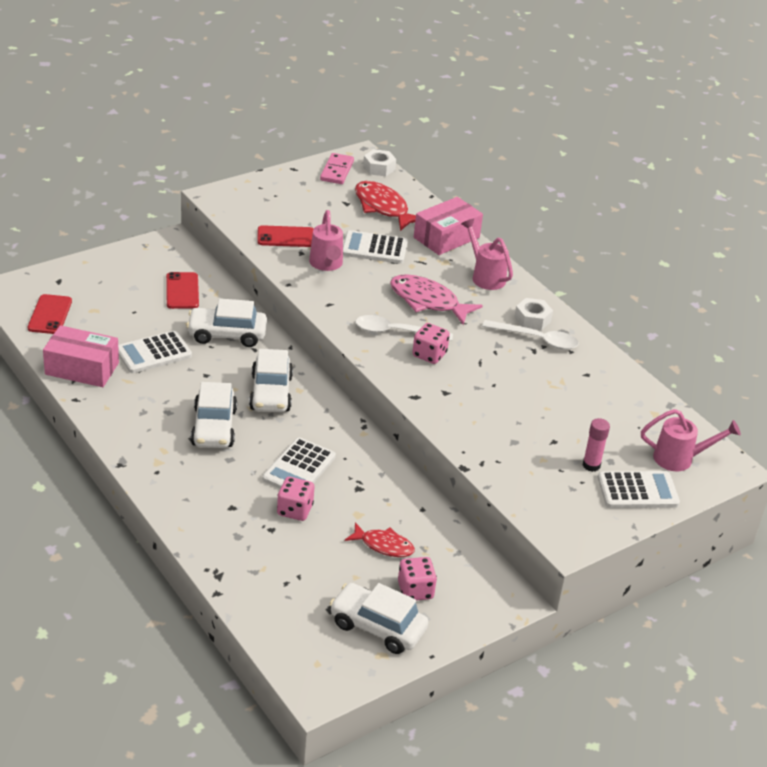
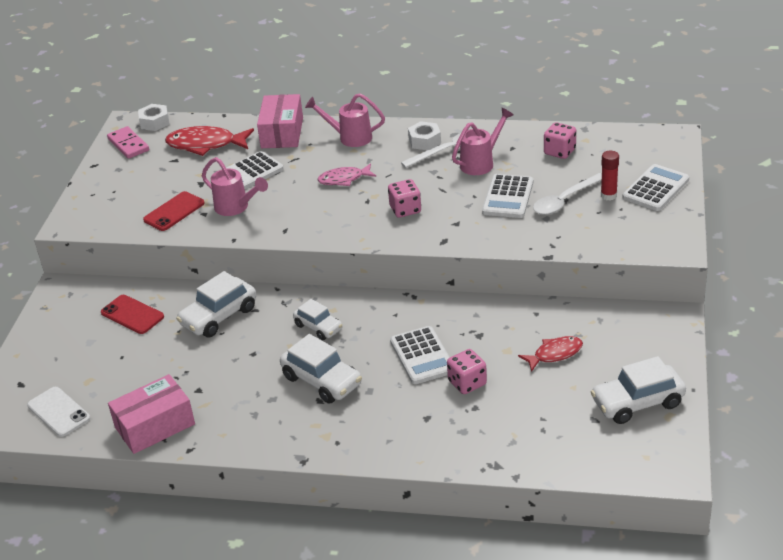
camera: 40 degrees left, 0 degrees up
(50, 315) = (58, 412): red phone -> white phone
(153, 353) = (189, 371): white calculator -> white calculator (508, 197)
(271, 393) = (318, 327): white car -> white car, size x0.64
(396, 332) = (359, 213): white spoon -> white spoon (564, 200)
(415, 590) = (618, 362): pink dice -> pink dice (559, 152)
(427, 301) = (344, 179): pink fish -> pink fish, size x0.63
(591, 465) = (608, 195): pink glue stick -> red glue stick
(680, 459) = (643, 153): pink watering can -> pink watering can (481, 162)

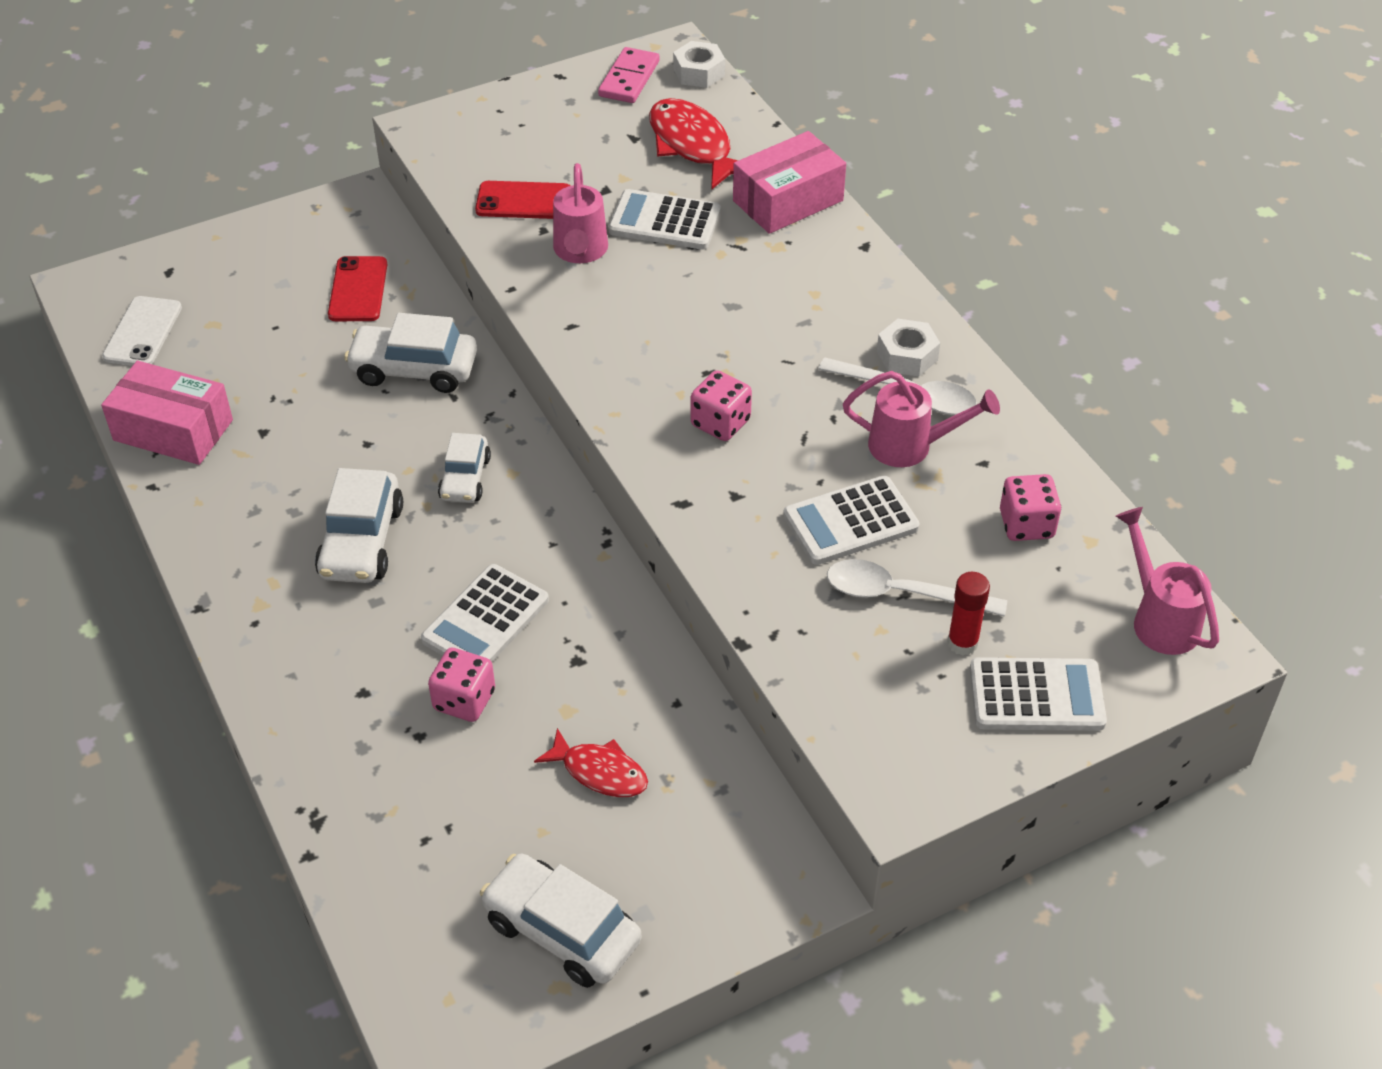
camera: 50 degrees right, 10 degrees up
(344, 179) = (735, 321): pink fish -> none
(349, 137) = (840, 273): pink watering can -> pink watering can (1159, 618)

